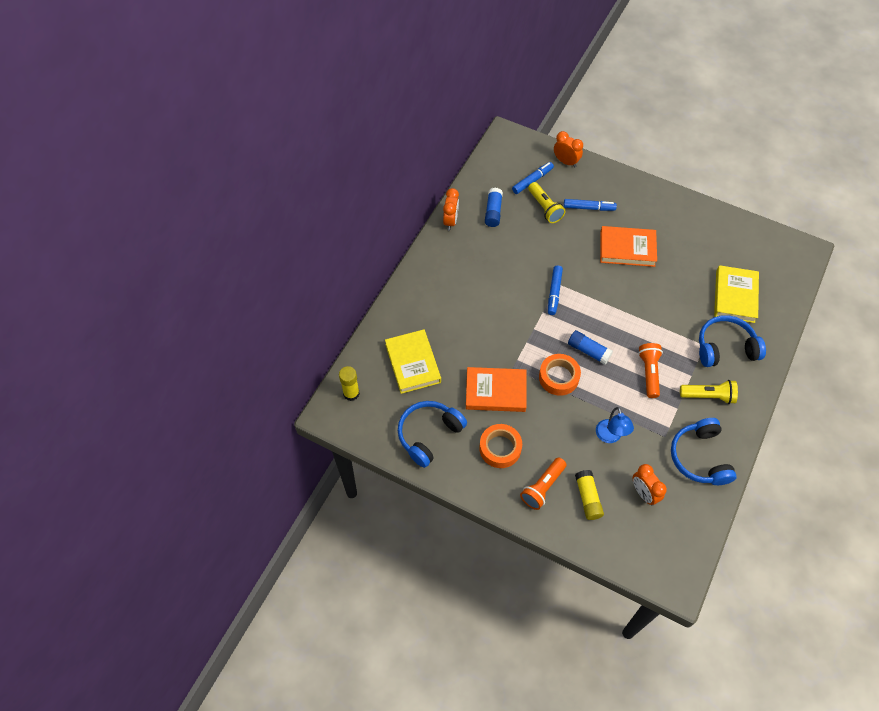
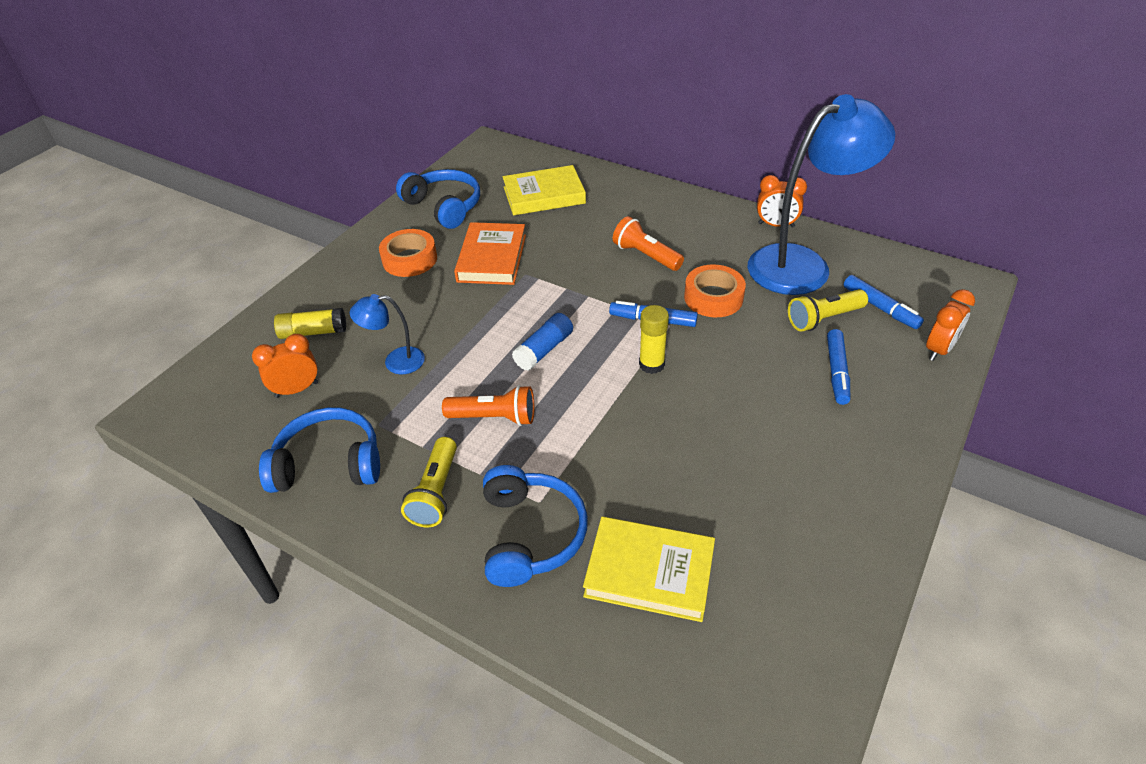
camera: 95 degrees right, 15 degrees down
(351, 393) = (510, 156): yellow glue stick -> yellow glue stick (651, 364)
(493, 212) = (802, 264): blue glue stick -> blue lamp
(542, 487) = (344, 292): orange flashlight -> orange flashlight (646, 255)
(558, 377) = (503, 316): orange tape -> orange tape (713, 298)
(627, 249) = (751, 415): orange book -> none

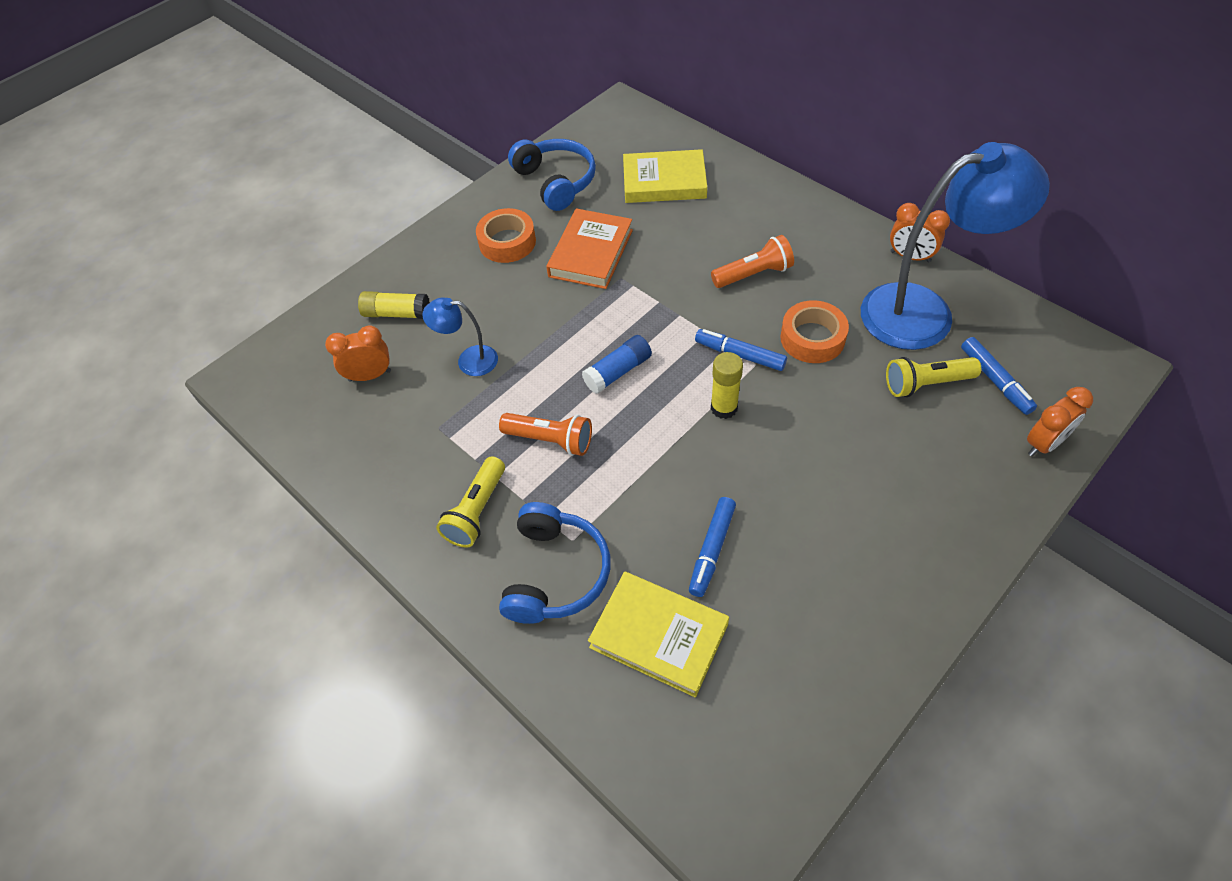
camera: 15 degrees right, 10 degrees up
(329, 463) = (384, 461): blue headphones -> none
(646, 255) = (754, 274): orange flashlight -> orange flashlight turned 105 degrees clockwise
(836, 372) = (919, 450): blue marker -> blue marker (711, 550)

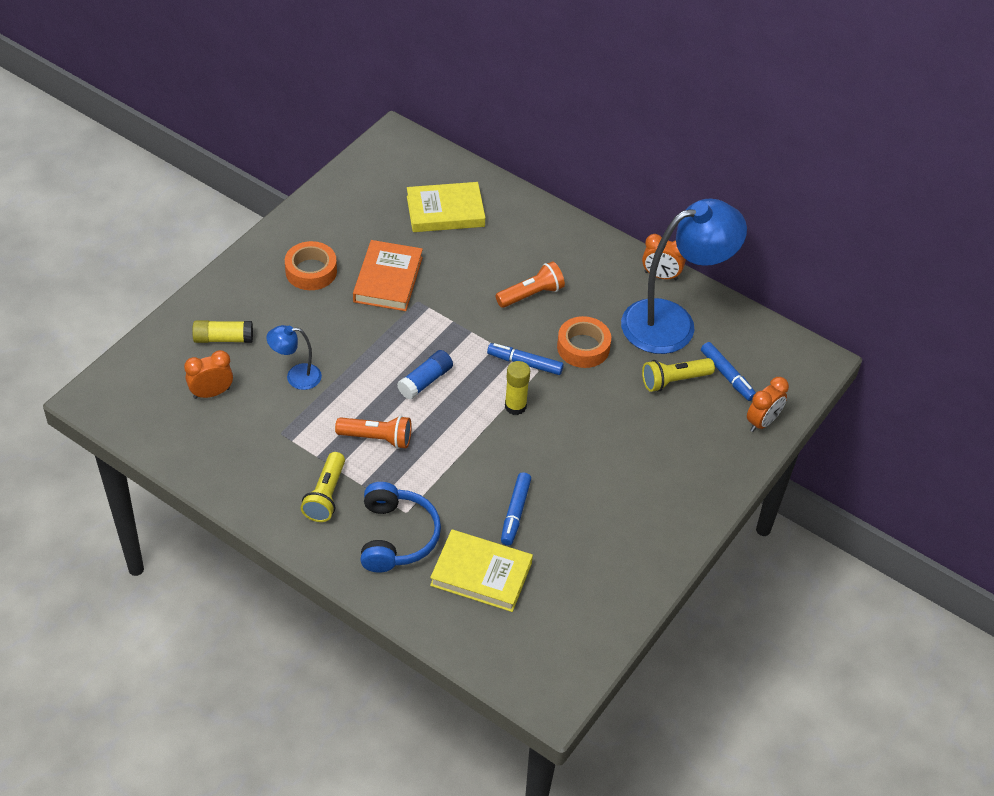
camera: 15 degrees left, 5 degrees down
(556, 182) = (346, 213): blue headphones -> none

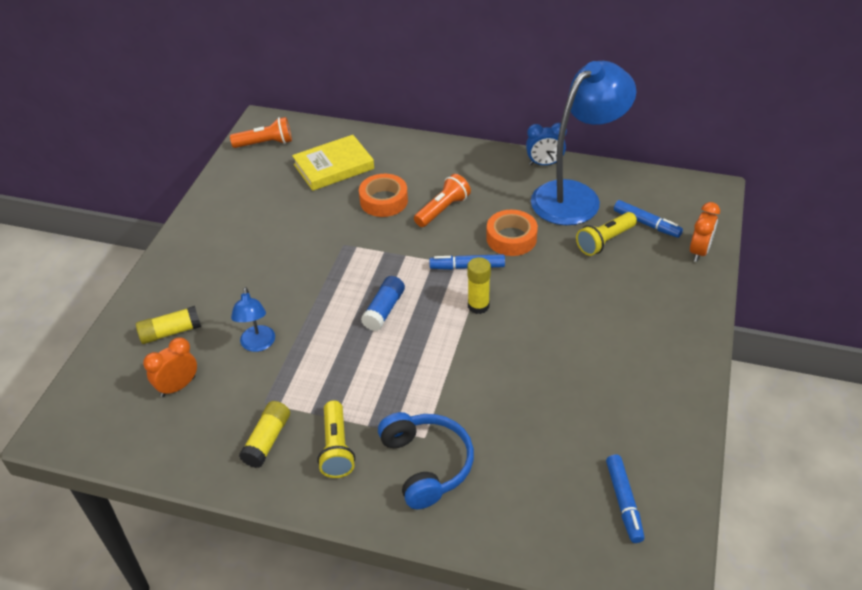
camera: 15 degrees left, 5 degrees down
(269, 468) = (267, 440): none -> yellow glue stick
(296, 377) = (258, 345): blue lamp -> blue lamp turned 75 degrees counterclockwise
(311, 271) = (232, 248): orange tape -> orange tape (384, 201)
(377, 438) = (363, 376): orange flashlight -> orange flashlight (265, 143)
(388, 279) = (308, 235): orange book -> none
(481, 574) = (528, 472): yellow book -> none
(515, 513) = (529, 402): blue marker -> blue marker (624, 502)
(660, 276) = (544, 164): orange clock -> blue clock

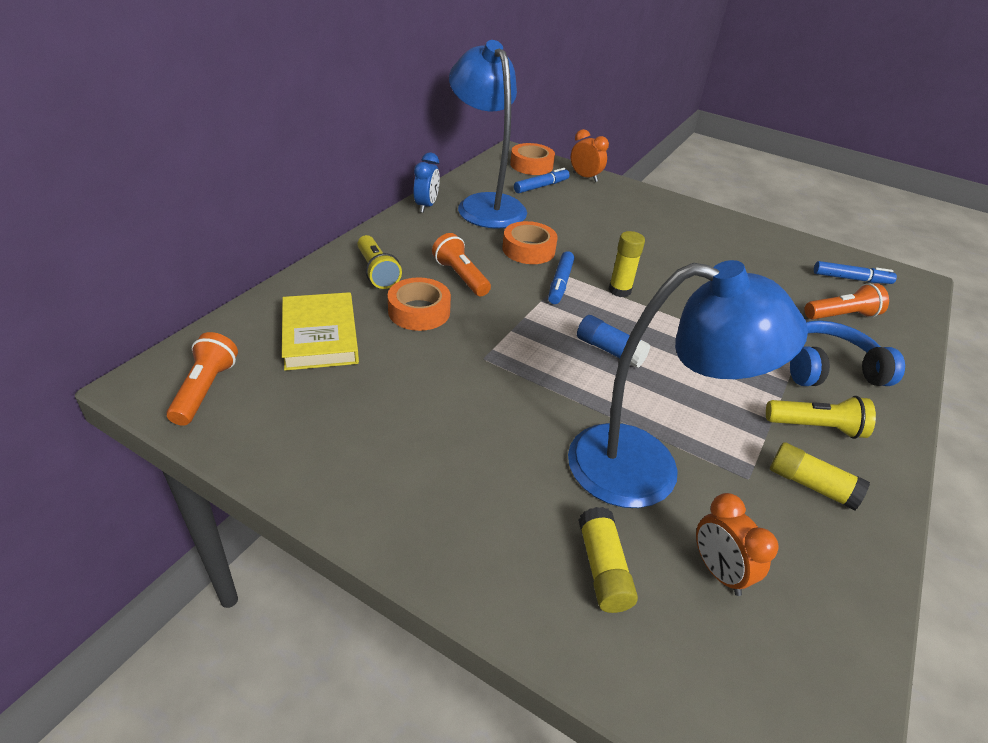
camera: 80 degrees left, 5 degrees down
(258, 345) = (647, 468): blue lamp -> blue lamp, size x2.23
(531, 484) = (841, 316): none -> orange flashlight
(604, 241) = (555, 208): yellow flashlight -> yellow flashlight (377, 272)
(691, 208) = (531, 165): none -> orange tape

